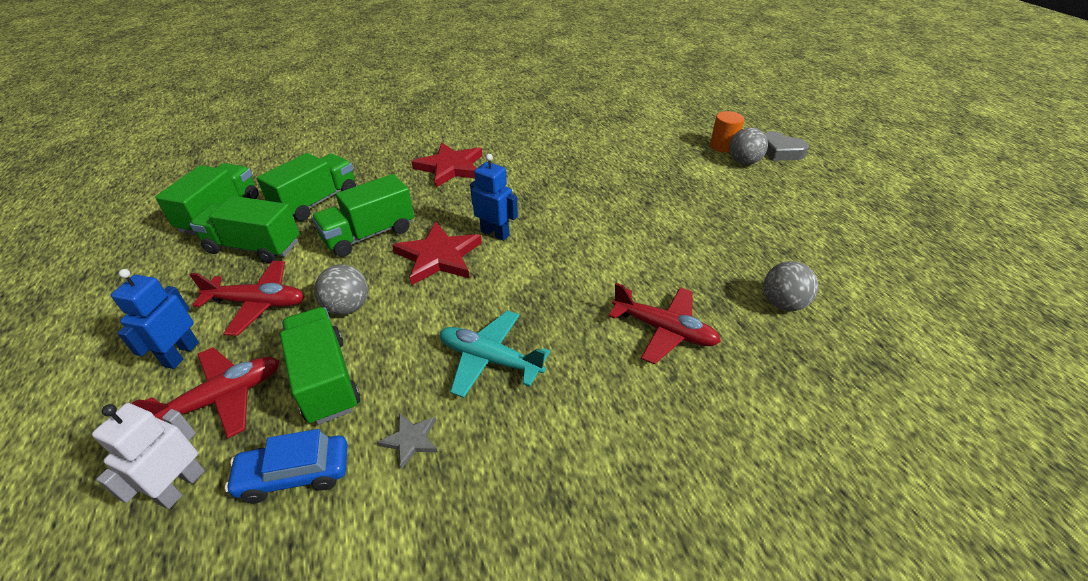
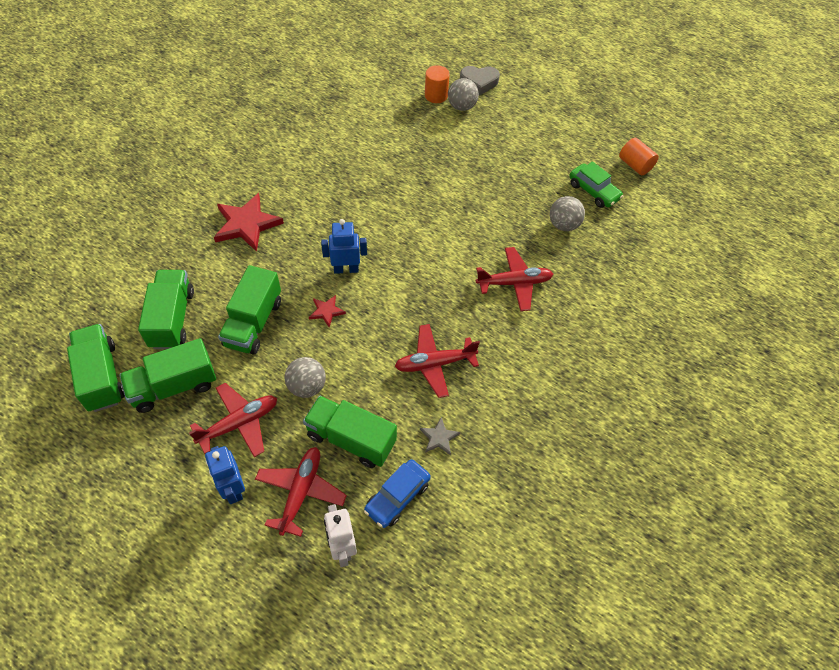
camera: 40 degrees left, 15 degrees up
(439, 257) = (326, 311): red star -> red star, size x0.49
(490, 359) = (434, 364): turquoise plane -> red plane
(854, 289) = (593, 191): none -> green car
(940, 288) = (635, 165): none -> orange cylinder

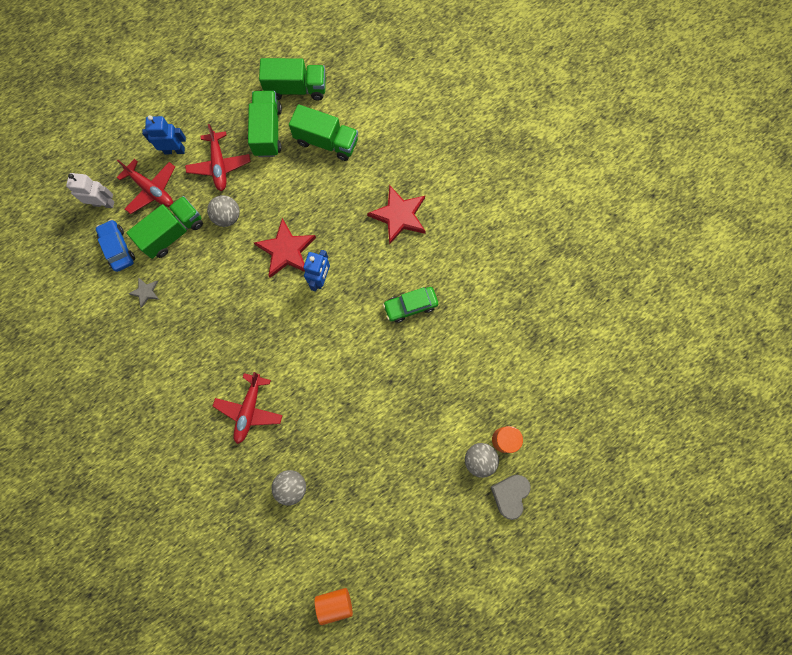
camera: 115 degrees right, 20 degrees up
(253, 323) = (298, 195): green truck -> none
(326, 311) = (286, 250): red star -> red star, size x2.03
(434, 364) = (204, 313): red plane -> none
(593, 191) = (318, 538): green car -> green car (410, 306)

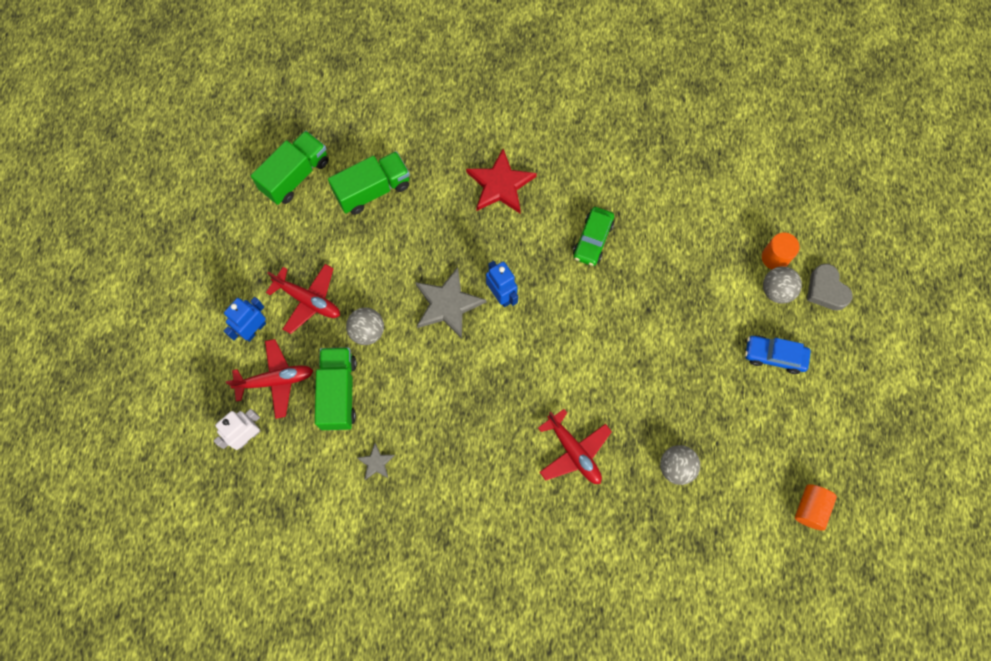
camera: 50 degrees left, 5 degrees down
(118, 248) = (307, 456): blue car -> blue car (774, 356)
(268, 131) = (314, 232): green truck -> none
(286, 250) = (448, 304): red star -> grey star

